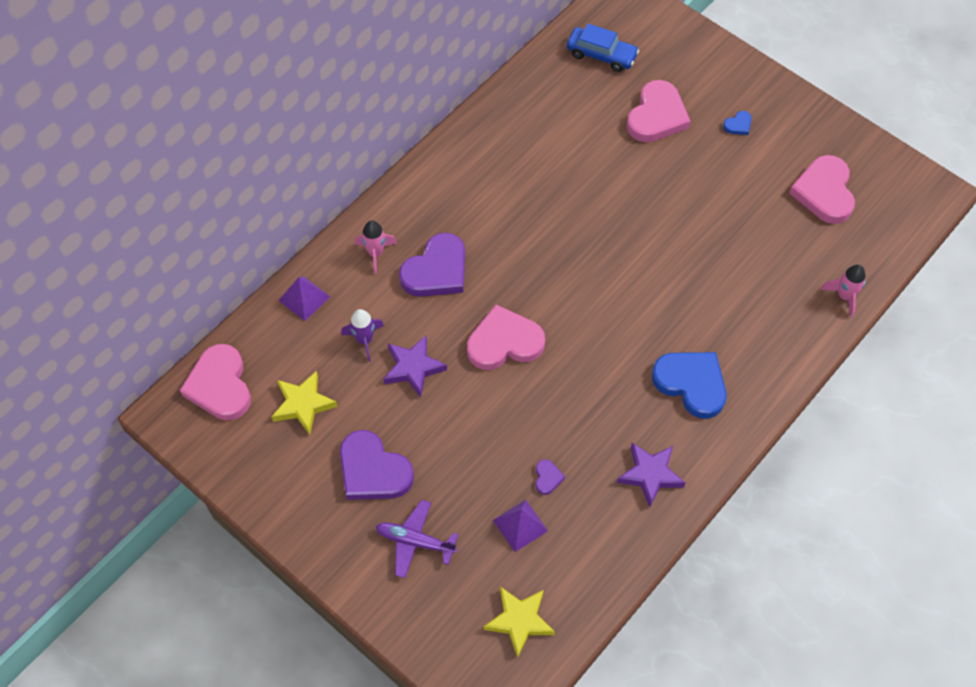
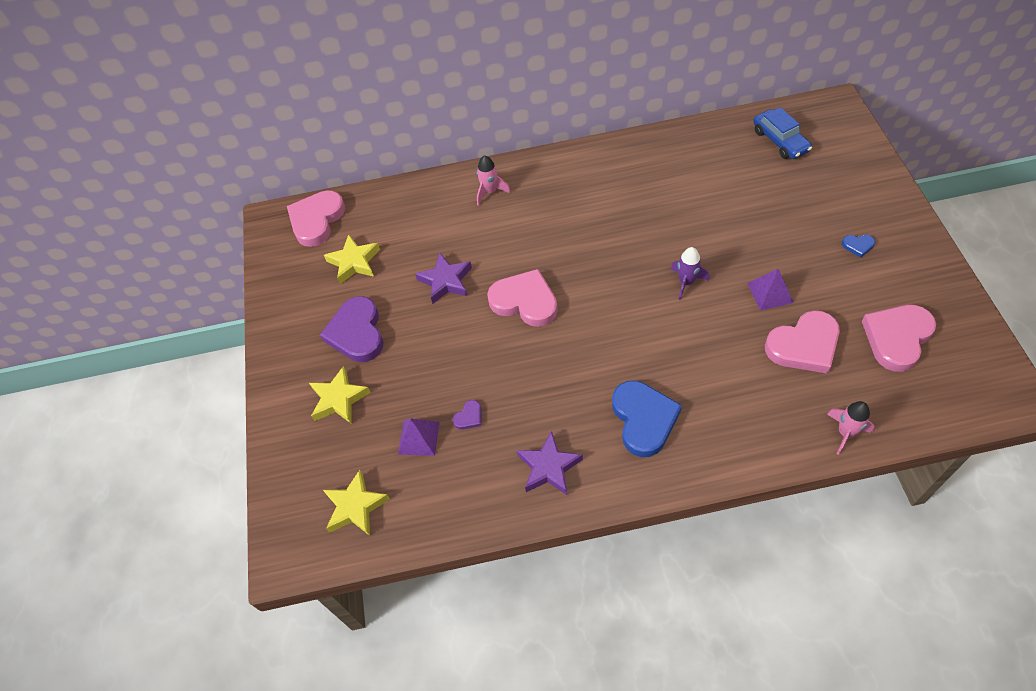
camera: 45 degrees right, 5 degrees down
(304, 298) = (417, 195): purple pyramid -> purple pyramid (770, 293)
(364, 340) = (431, 244): purple rocket -> purple rocket (686, 282)
(415, 541) = (339, 399): purple plane -> yellow star
(436, 270) = (521, 225): purple heart -> none
(657, 116) = (789, 205): pink heart -> pink heart (804, 345)

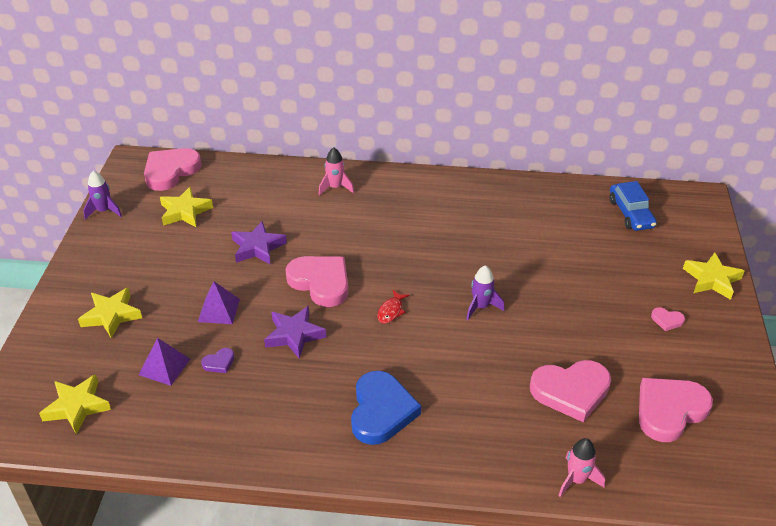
camera: 10 degrees right, 15 degrees down
(272, 285) = (104, 211): none -> purple rocket
(357, 333) = (156, 267): purple heart -> none
(549, 467) = (270, 426): purple star -> purple star (294, 335)
(605, 312) = (391, 311): none -> red fish
(770, 293) = (559, 337): purple pyramid -> purple pyramid (219, 310)
(858, 246) = (667, 320): blue heart -> pink heart
(880, 191) = (712, 280): none -> yellow star

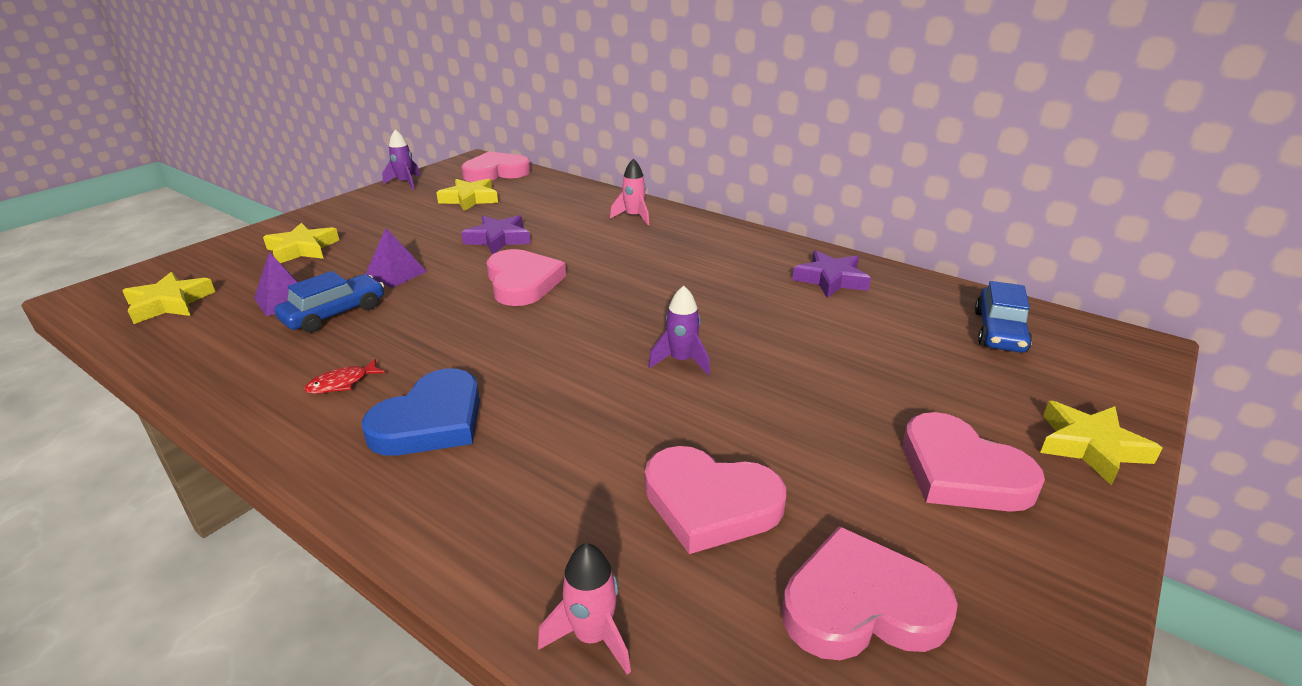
camera: 30 degrees right, 10 degrees down
(219, 362) = (334, 313): purple heart -> blue car
(294, 335) = (436, 316): purple star -> purple star (831, 280)
(391, 311) = (566, 329): red fish -> red fish (342, 383)
(667, 320) = (961, 471): pink heart -> pink heart, size x2.32

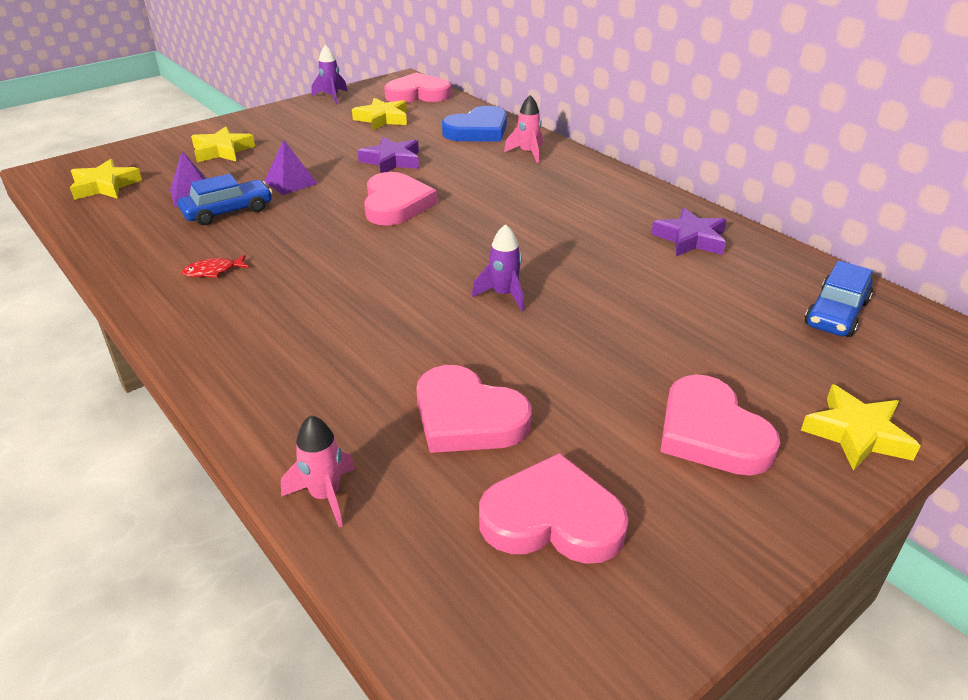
camera: 15 degrees right, 5 degrees up
(431, 421) = (270, 313): blue heart -> blue heart (478, 130)

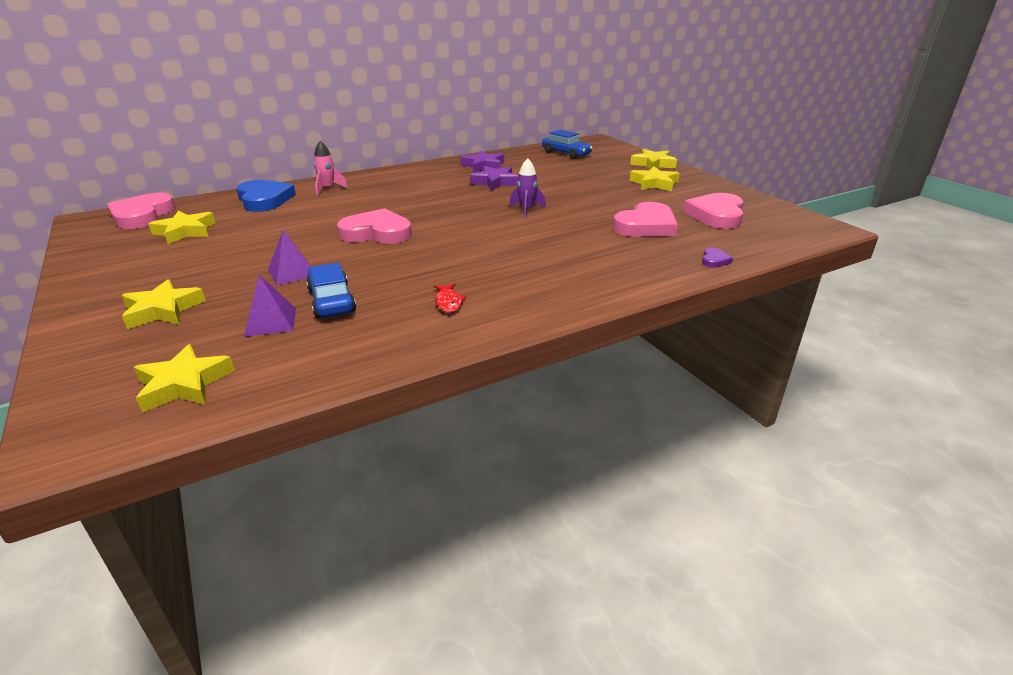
camera: 80 degrees left, 5 degrees down
(325, 496) = (714, 260): pink rocket -> purple heart
(331, 97) = (81, 253): purple rocket -> none
(392, 161) = (290, 231): purple star -> purple star (495, 182)
(711, 433) = (654, 184): pink heart -> yellow star

